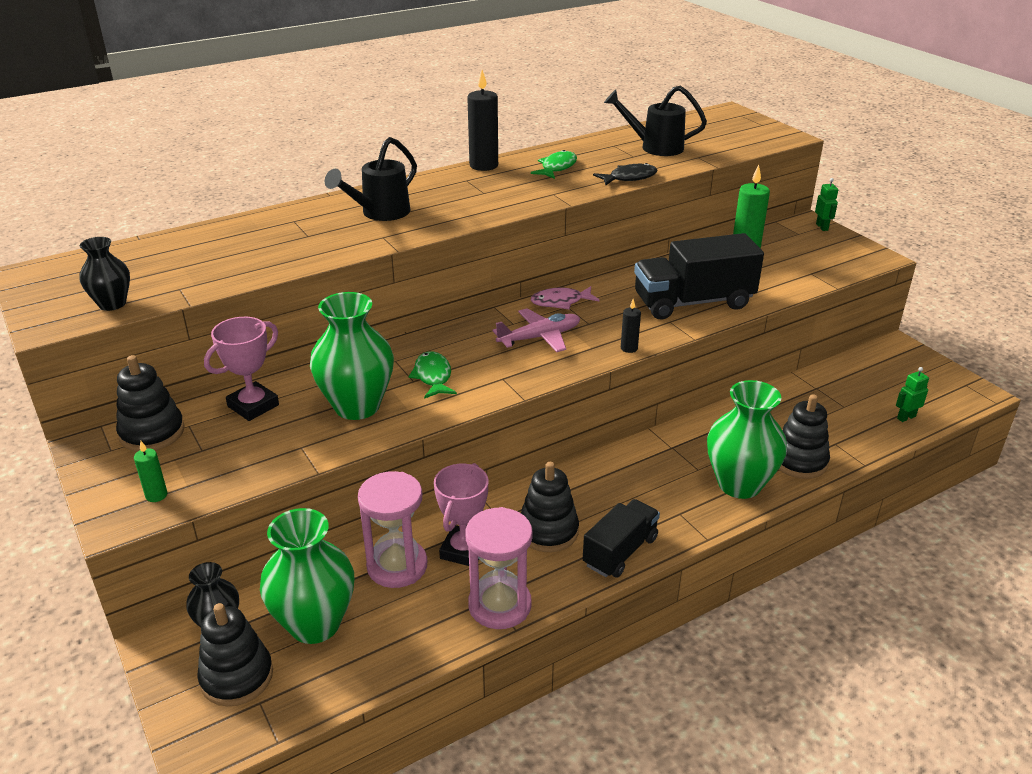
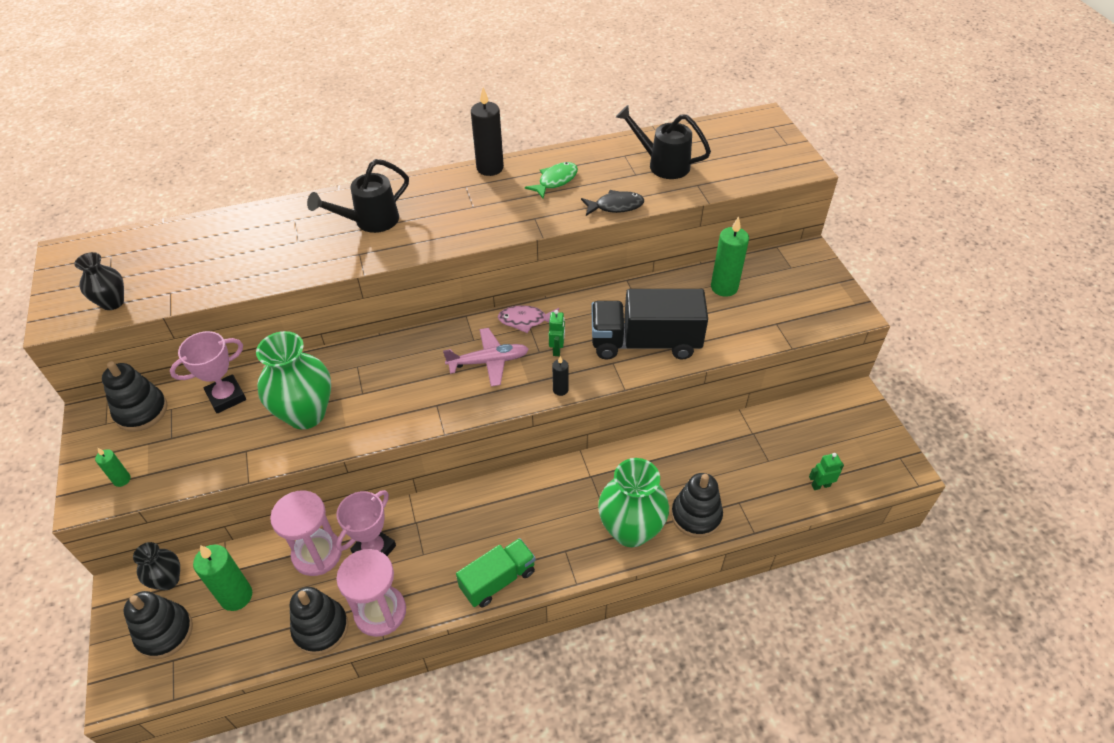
camera: 15 degrees right, 15 degrees up
(315, 624) = (236, 596): green vase -> green candle
(433, 376) = (380, 391): green fish -> none
(548, 531) = (448, 545): black stacking toy -> black stacking toy (321, 628)
(620, 551) = (498, 580): black truck -> green truck
(822, 227) = (819, 262): green robot -> green robot (557, 349)

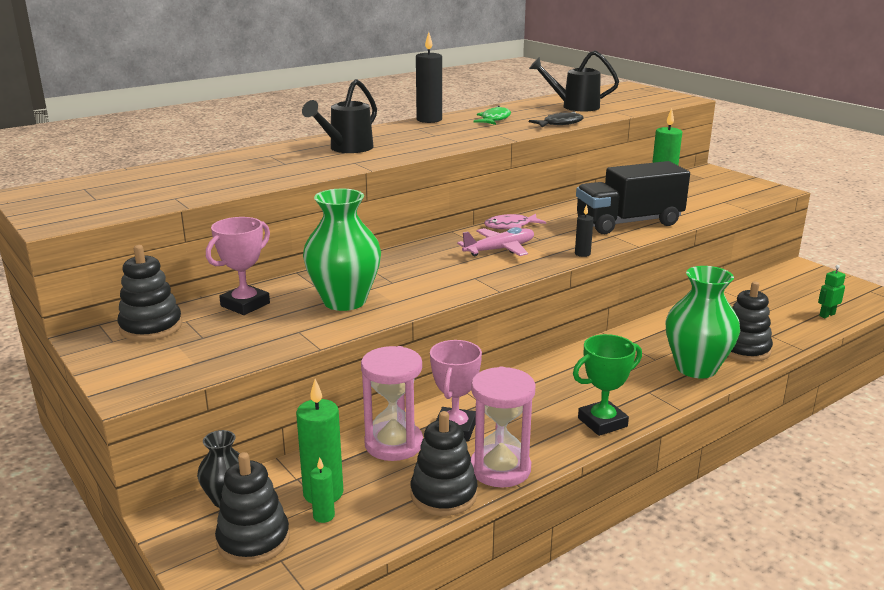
camera: 20 degrees left, 25 degrees down
(112, 302) = (113, 209): black vase -> none
(122, 479) = (165, 371): green candle -> green candle (324, 516)
(498, 580) = (602, 422): green truck -> green trophy
(557, 349) = (556, 236): green robot -> none

